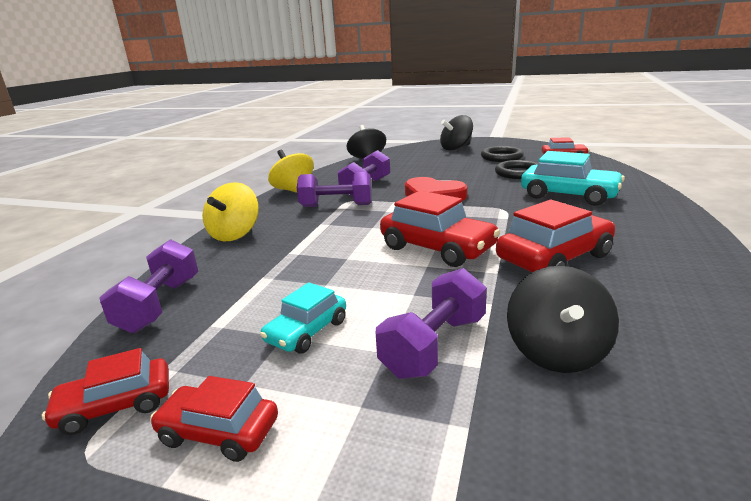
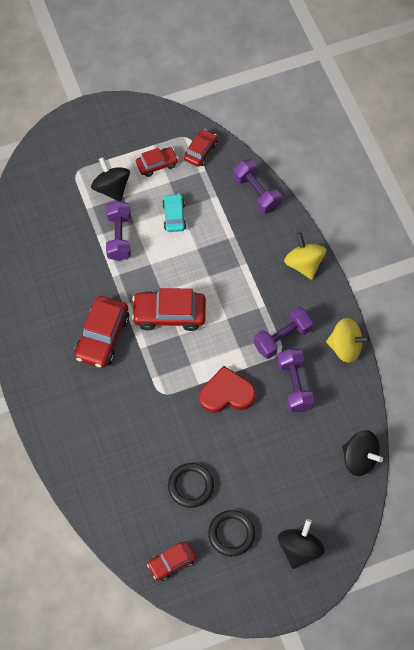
camera: 140 degrees right, 40 degrees up
(556, 352) = (74, 259): black spinning top -> black spinning top (111, 188)
(568, 195) = (129, 446): turquoise car -> none

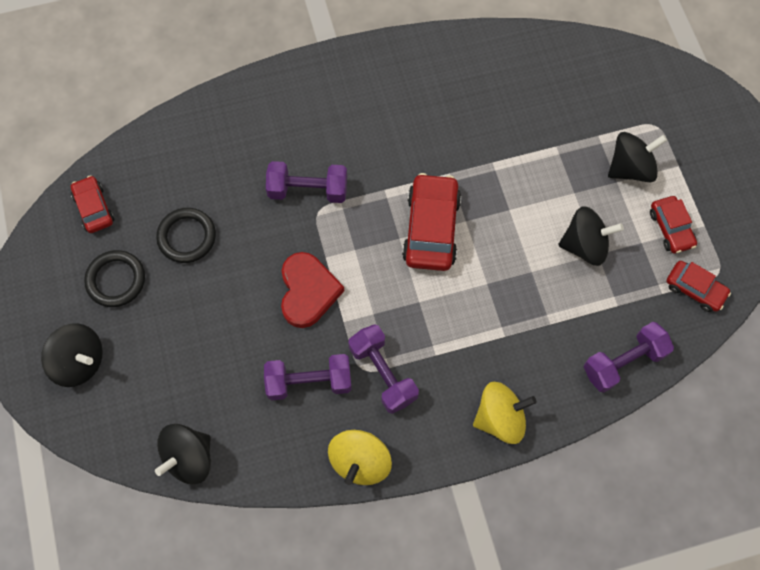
camera: 95 degrees right, 5 degrees up
(102, 337) = (405, 146): red car -> none
(119, 237) = (552, 173): purple dumbbell -> purple dumbbell (308, 190)
(174, 216) = (584, 245): turquoise car -> black spinning top

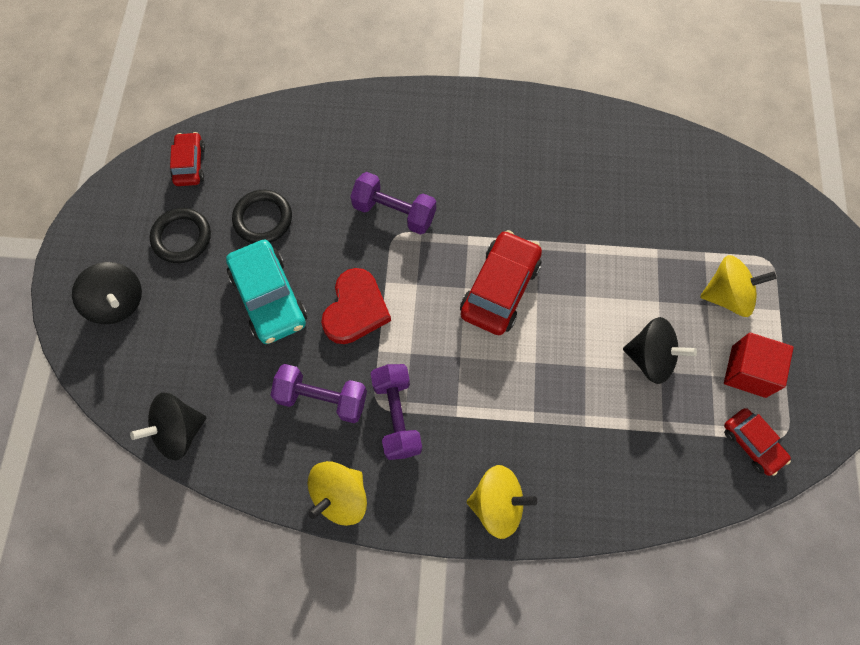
camera: 20 degrees right, 0 degrees up
(223, 308) = (269, 297): none -> turquoise car
(623, 362) = (647, 493): purple dumbbell -> none
(630, 168) = (727, 295): black spinning top -> yellow spinning top
(671, 228) = (748, 371): red car -> red cube

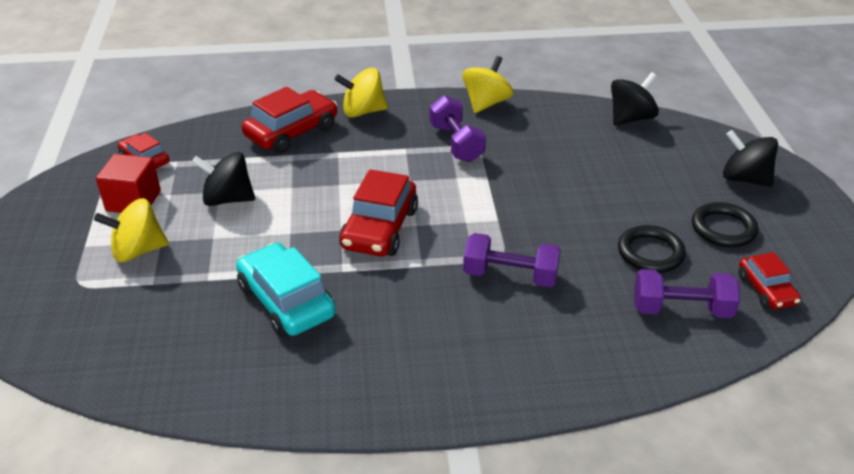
camera: 170 degrees right, 30 degrees down
(269, 297) = (606, 197): turquoise car -> turquoise car (286, 301)
(322, 398) = (524, 145): purple dumbbell -> purple dumbbell (681, 309)
(355, 309) = (519, 199): red heart -> none
(586, 473) = (292, 132): none -> red car

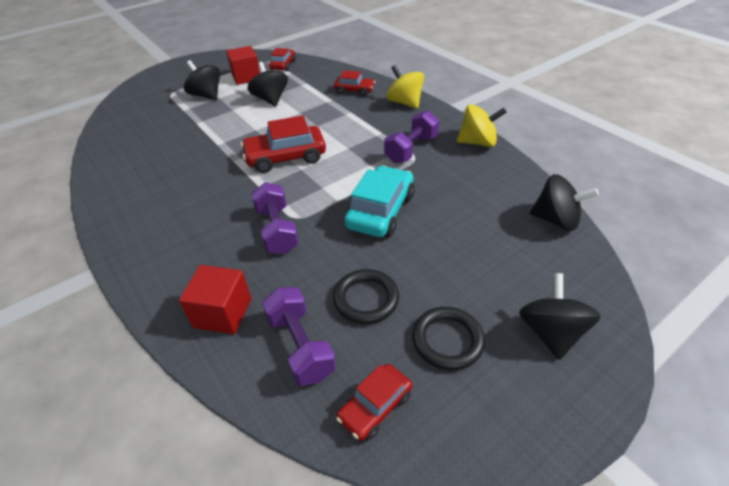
camera: 60 degrees right, 5 degrees up
(138, 251) = (207, 95): yellow spinning top -> black spinning top
(286, 301) = (193, 154): turquoise car -> turquoise car (380, 211)
(292, 132) = (354, 90): red car -> red car, size x0.59
(607, 348) = (223, 313): none -> red cube

